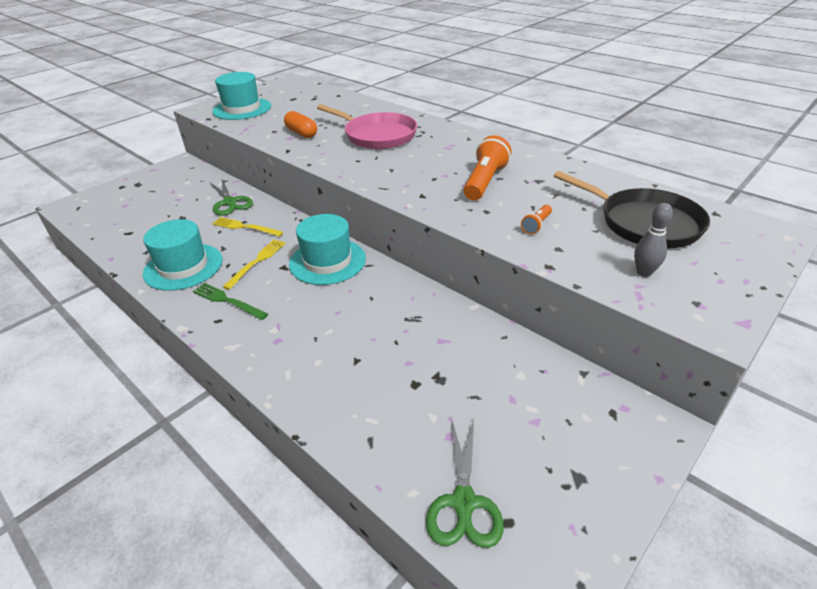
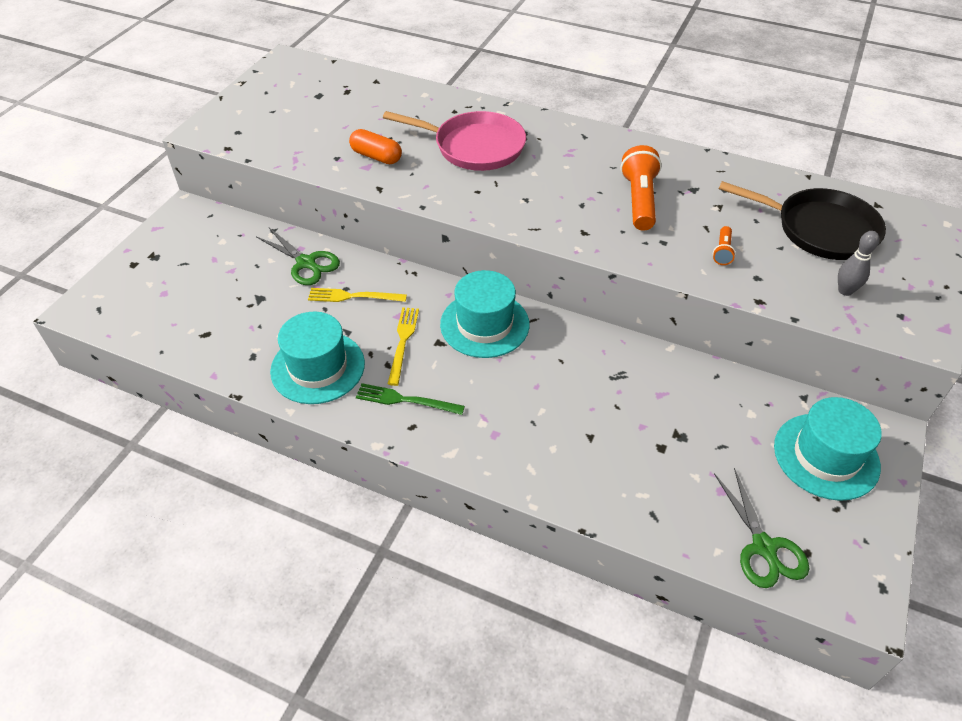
camera: 20 degrees left, 10 degrees up
(242, 109) = (262, 124): turquoise hat -> turquoise hat (826, 456)

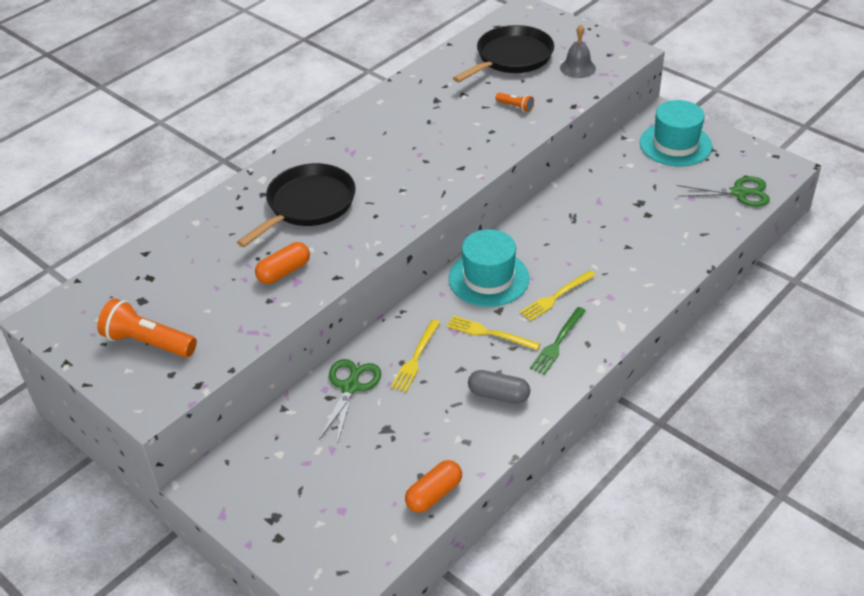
camera: 70 degrees left, 5 degrees down
(186, 347) = (434, 494): none -> orange capsule
(306, 263) = (350, 387): green scissors -> green scissors turned 45 degrees counterclockwise
(318, 367) = (498, 395): turquoise hat -> grey capsule
(475, 147) = (308, 205): pink pan -> black pan
(477, 385) = (556, 297): none -> yellow fork
(639, 200) = (435, 130): orange flashlight -> orange flashlight (148, 342)
(845, 291) = (577, 68): grey bowling pin -> grey bell

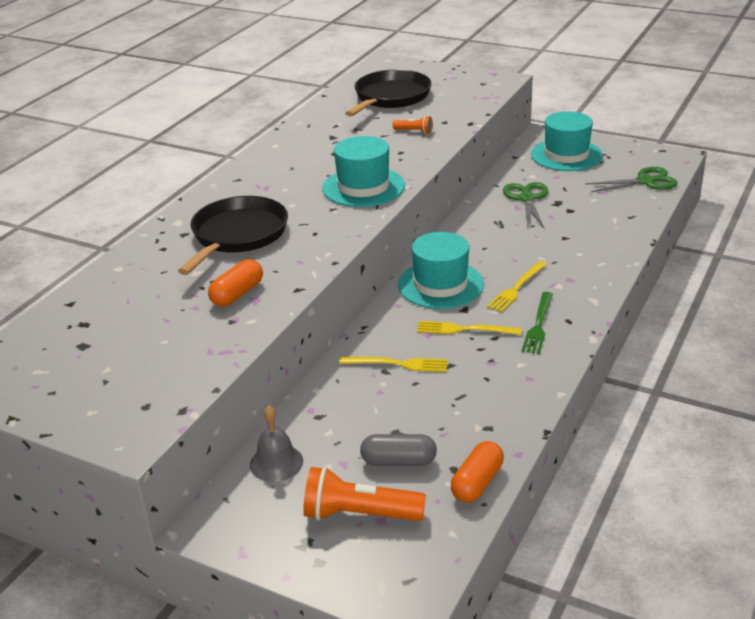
camera: 15 degrees left, 10 degrees down
(148, 342) = (106, 382): orange flashlight -> orange flashlight (359, 514)
(350, 387) = (338, 402): green scissors -> green scissors (527, 198)
(416, 358) = (397, 364): yellow fork -> yellow fork turned 90 degrees counterclockwise
(440, 169) = (363, 187): none -> turquoise hat
(498, 395) = (501, 380): grey capsule -> grey capsule (399, 461)
(577, 68) = (458, 96): grey bell -> grey bell (276, 463)

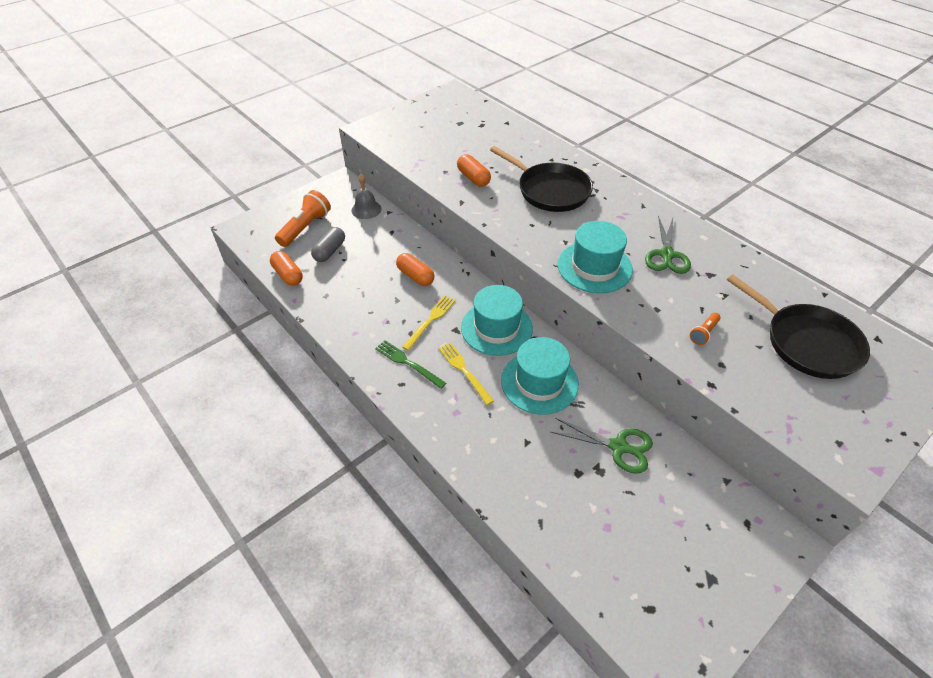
camera: 110 degrees right, 15 degrees up
(397, 364) = (415, 276): yellow fork -> orange capsule
(566, 155) = (717, 537): turquoise hat -> turquoise hat (539, 382)
(645, 181) = (616, 588): green scissors -> green scissors (666, 255)

